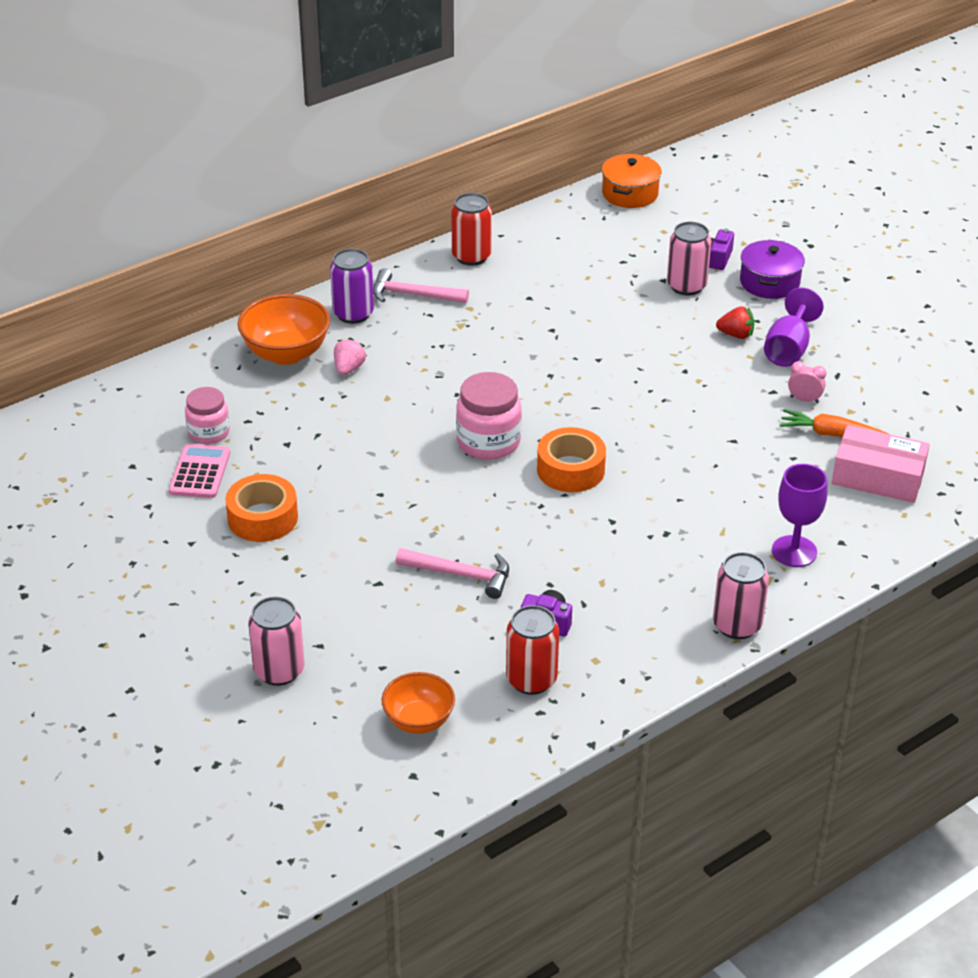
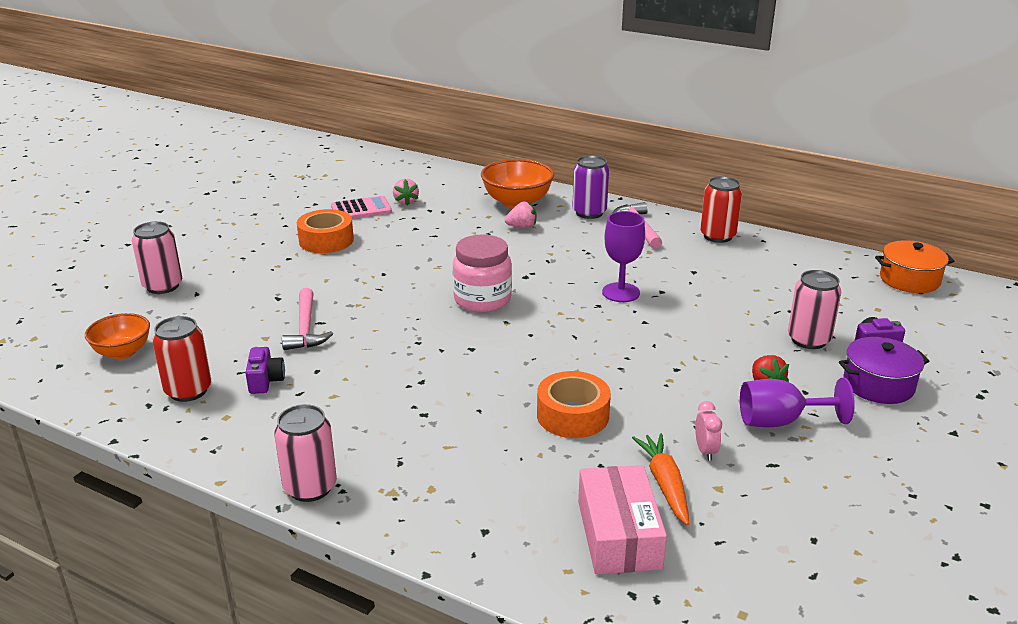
camera: 65 degrees right, 10 degrees down
(209, 432) = (406, 202): pink jar -> pink strawberry
(570, 470) = (476, 344): orange tape -> orange tape (572, 415)
(794, 551) = (447, 500): purple goblet -> purple goblet (621, 292)

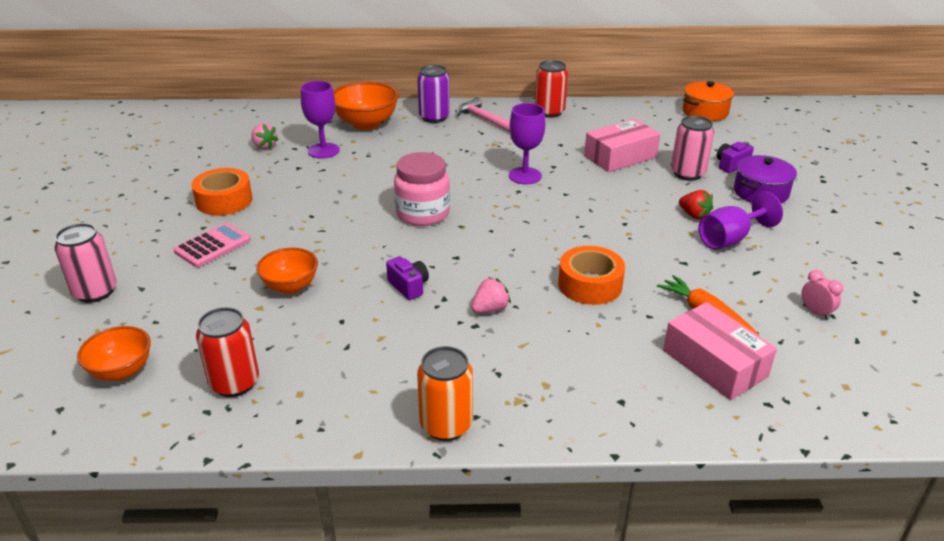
camera: 30 degrees left, 5 degrees up
(265, 381) = (303, 347): purple camera -> purple camera (409, 286)
(306, 328) = (290, 286): pink hammer -> orange bowl
(310, 487) = (446, 425): pink can -> orange can
(361, 209) = (228, 163): pink calculator -> pink calculator (212, 246)
(452, 218) = (323, 151): none -> purple goblet
(522, 227) = (391, 143): pink strawberry -> pink strawberry (490, 309)
(705, 451) = (706, 278): pink clock -> pink clock (815, 312)
(747, 301) = (620, 156): none -> pink box

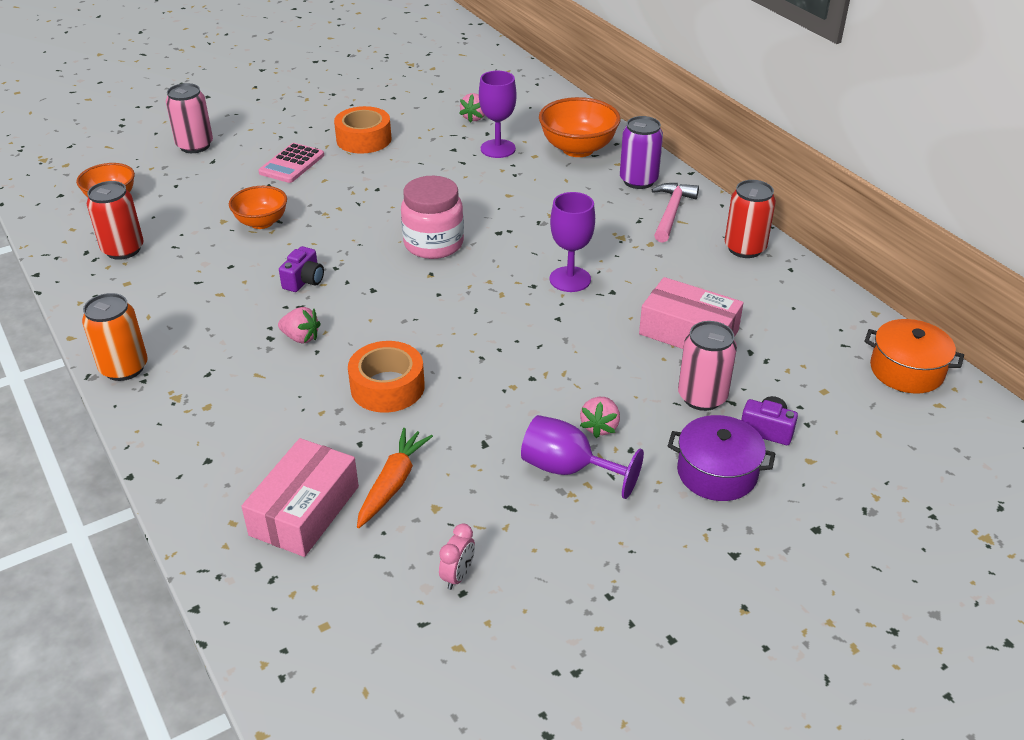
camera: 60 degrees right, 5 degrees up
(212, 246) = (292, 164): pink calculator -> pink calculator turned 105 degrees clockwise
(694, 215) = (600, 427): red strawberry -> pink strawberry

